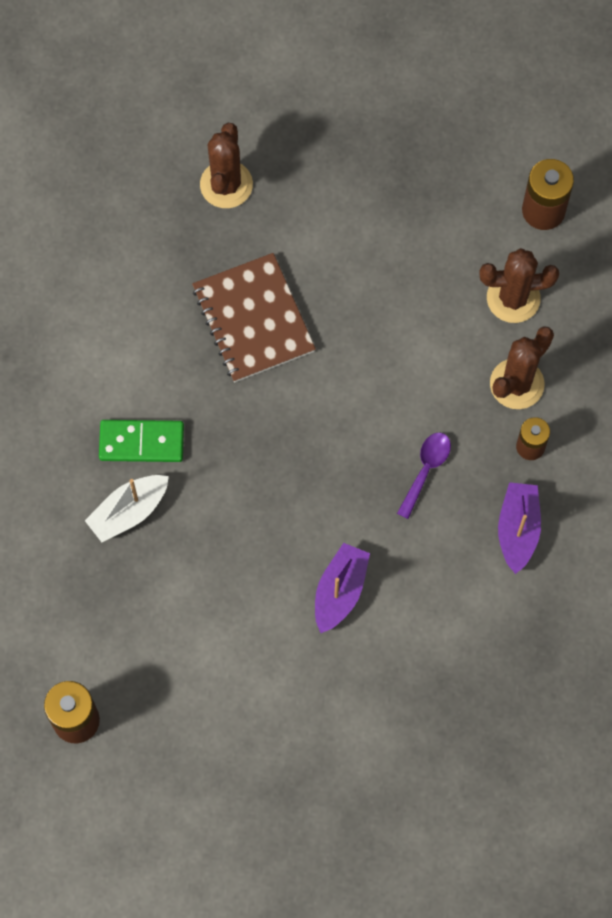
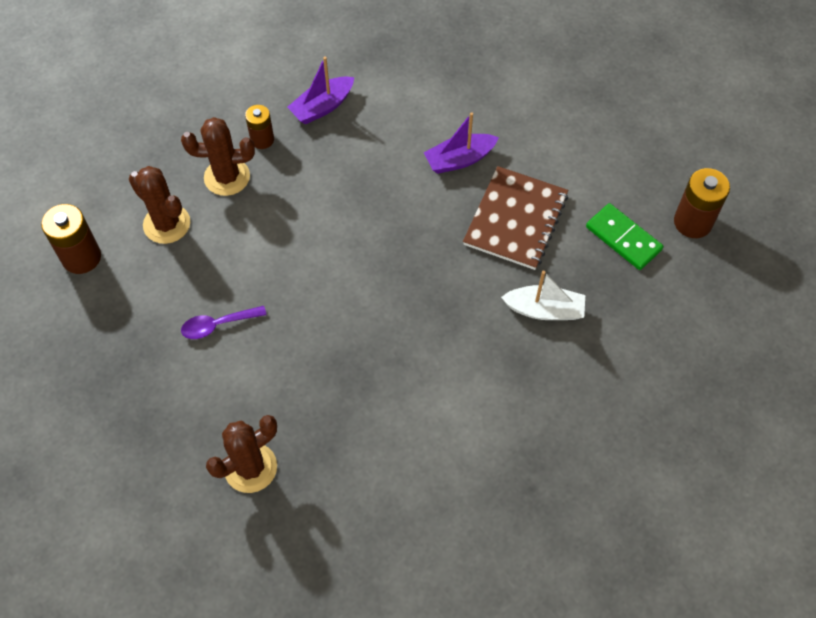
camera: 135 degrees left, 10 degrees down
(141, 442) = (493, 345): green domino -> green domino (623, 238)
(253, 319) = (337, 357): brown notebook -> brown notebook (515, 219)
(426, 470) = (335, 178): purple spoon -> purple spoon (218, 325)

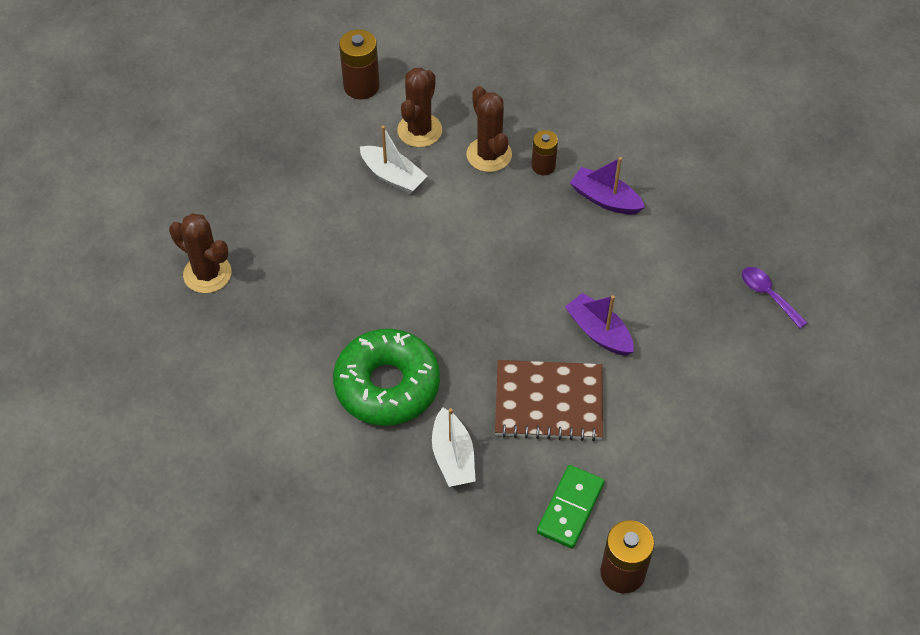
camera: 70 degrees right, 5 degrees down
(211, 263) = (393, 176): none -> white boat
(218, 325) = (333, 203): purple spoon -> purple spoon (768, 295)
(450, 340) = (387, 385): none -> green donut

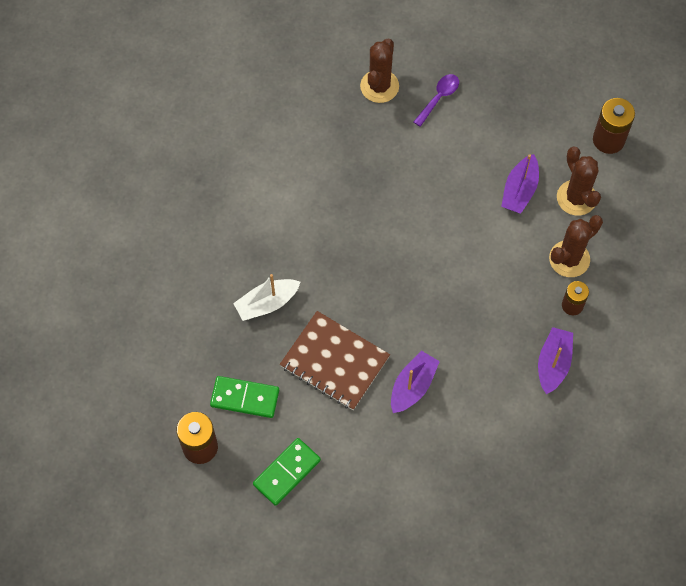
camera: 75 degrees right, 10 degrees up
(387, 385) = (316, 240): green donut -> none
(393, 176) = (519, 190): white boat -> purple boat
(419, 130) = (576, 198): brown cactus -> brown cactus turned 60 degrees clockwise
(548, 402) = (334, 362): brown notebook -> brown notebook turned 45 degrees counterclockwise
(675, 483) = (287, 472): none -> green domino
(768, 295) = (493, 518): purple spoon -> purple spoon (439, 98)

